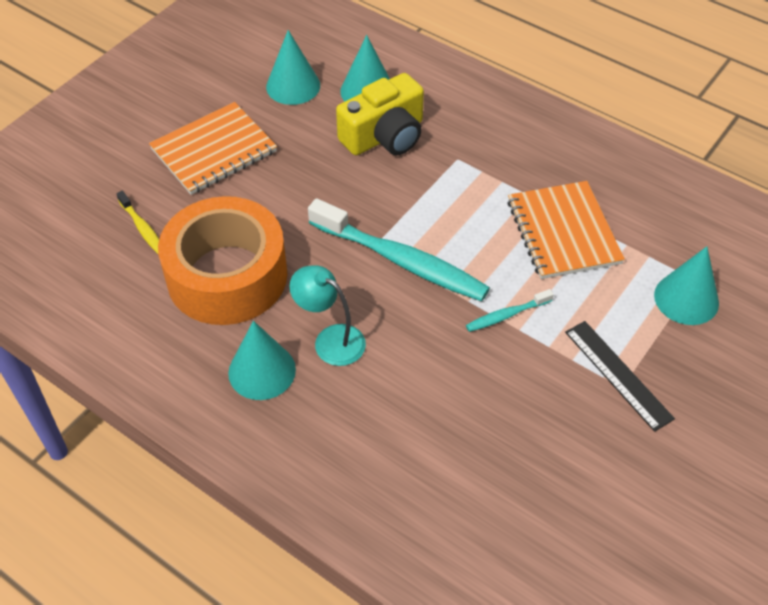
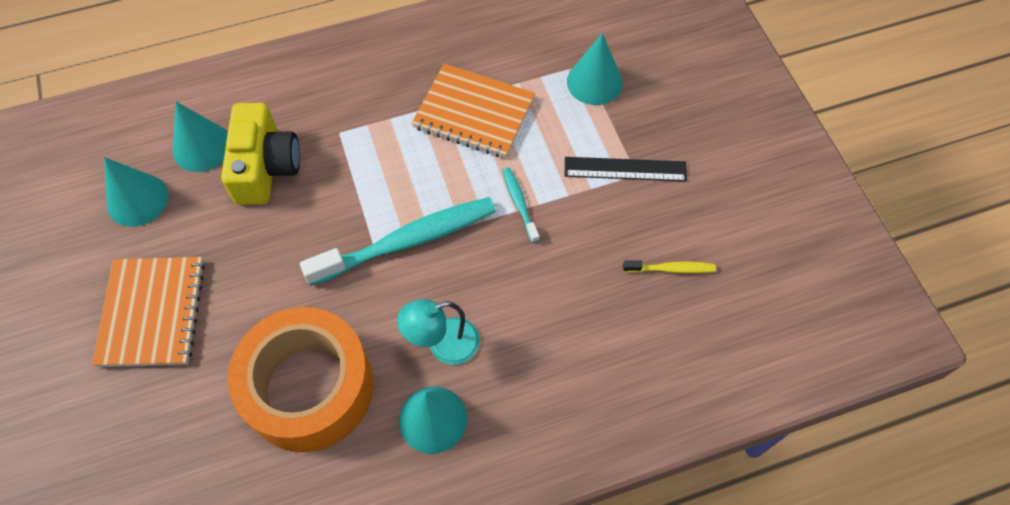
camera: 55 degrees left, 10 degrees up
(142, 228) = (189, 430): yellow toothbrush -> yellow toothbrush (671, 269)
(506, 315) = (519, 203): turquoise toothbrush -> turquoise toothbrush turned 150 degrees clockwise

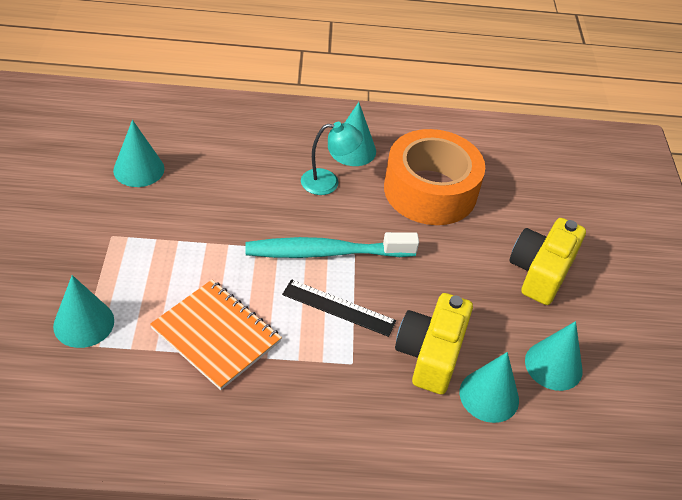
camera: 165 degrees left, 15 degrees down
(152, 313) = (540, 272): orange notebook -> yellow camera
(519, 203) = (221, 247): turquoise toothbrush -> none
(625, 169) = (117, 242): black ruler -> black ruler (338, 308)
(671, 269) = (139, 169): yellow toothbrush -> turquoise cone

